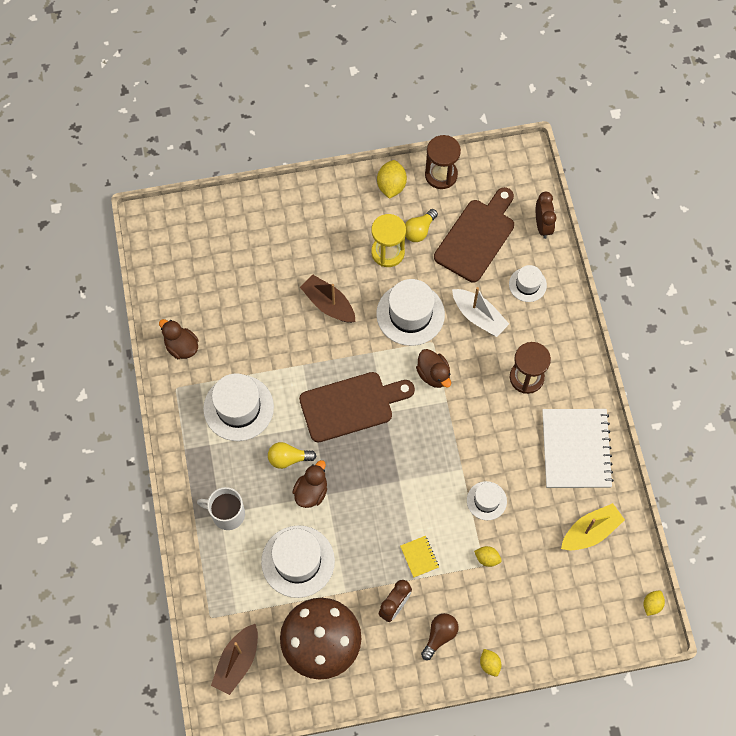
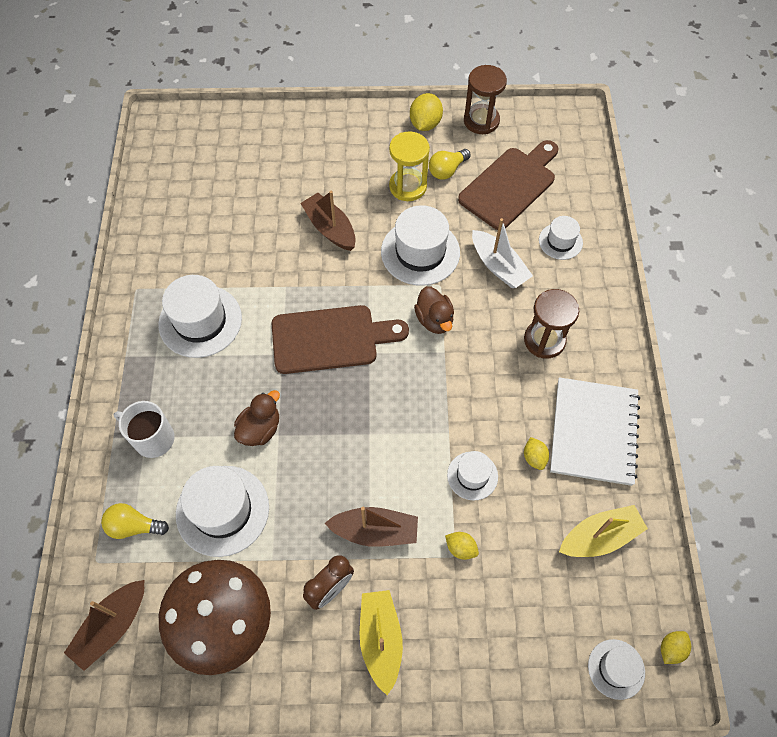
camera: 10 degrees right, 5 degrees down
(181, 347) = (155, 247): brown duck -> none
(288, 458) = (243, 386): yellow light bulb -> yellow light bulb (134, 526)
(419, 557) = (375, 531): yellow notebook -> brown boat
(439, 636) = (380, 640): brown light bulb -> yellow boat
(489, 664) = (440, 692): yellow lemon -> yellow lemon (534, 457)
(542, 226) = (586, 184): brown clock -> none
(614, 625) = (616, 669): none -> white hat

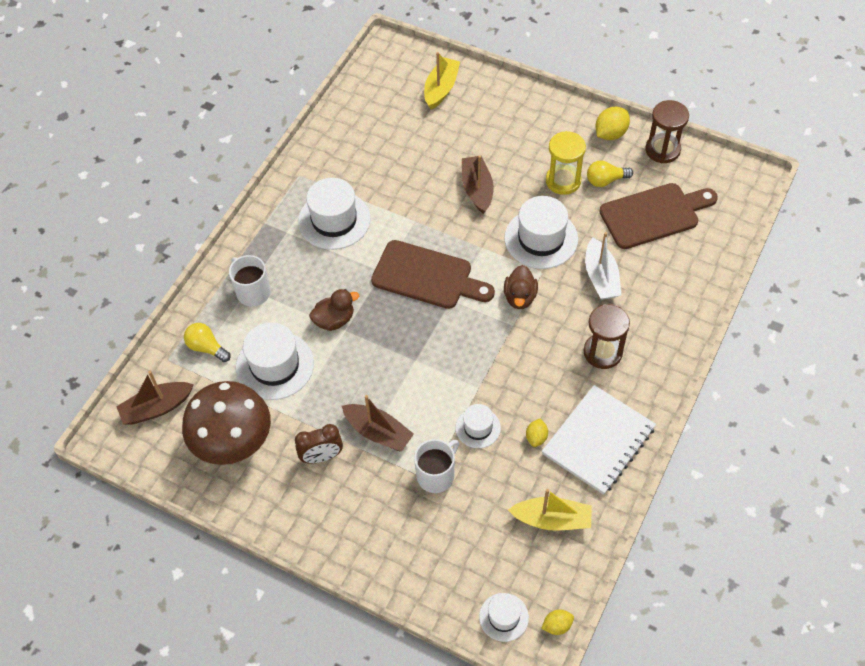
camera: 30 degrees right, 5 degrees down
(380, 640) = (338, 509): yellow boat -> yellow boat (441, 89)
(461, 548) = (436, 475): yellow lemon -> white mug
(560, 241) = (669, 279): white hat -> none

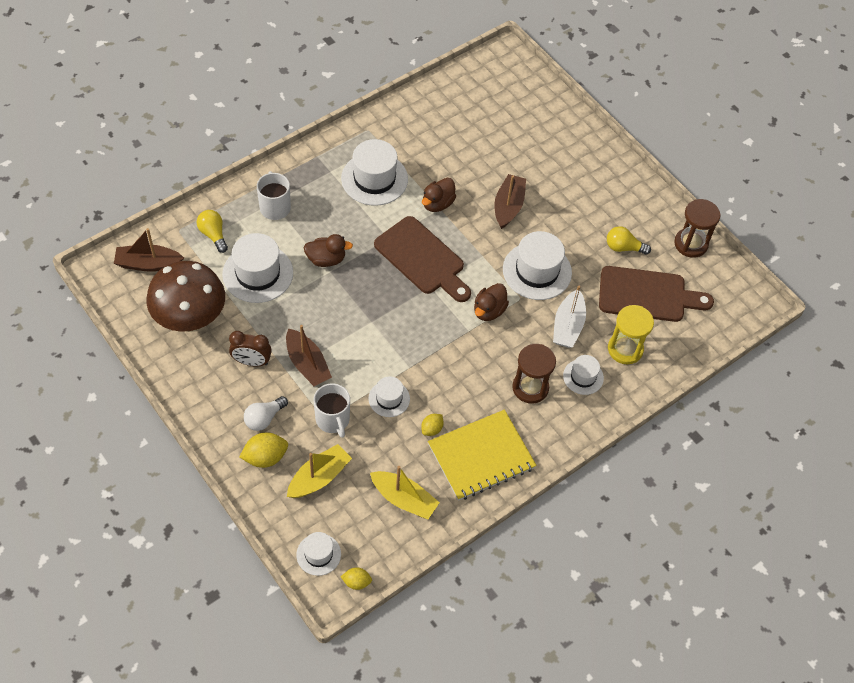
camera: 20 degrees right, 0 degrees up
(368, 507) = (264, 418): none -> white light bulb
(409, 217) = (437, 204): none -> brown duck
(436, 475) = (333, 419): white mug -> white mug turned 90 degrees clockwise
(441, 89) = (530, 108): yellow boat -> yellow boat (319, 477)
(563, 181) = (586, 231): yellow hourglass -> yellow hourglass (625, 349)
(598, 441) = (481, 456): white notebook -> yellow notebook
(610, 134) = (653, 210): yellow lemon -> yellow lemon (265, 457)
(644, 319) = (583, 377): none -> white hat

